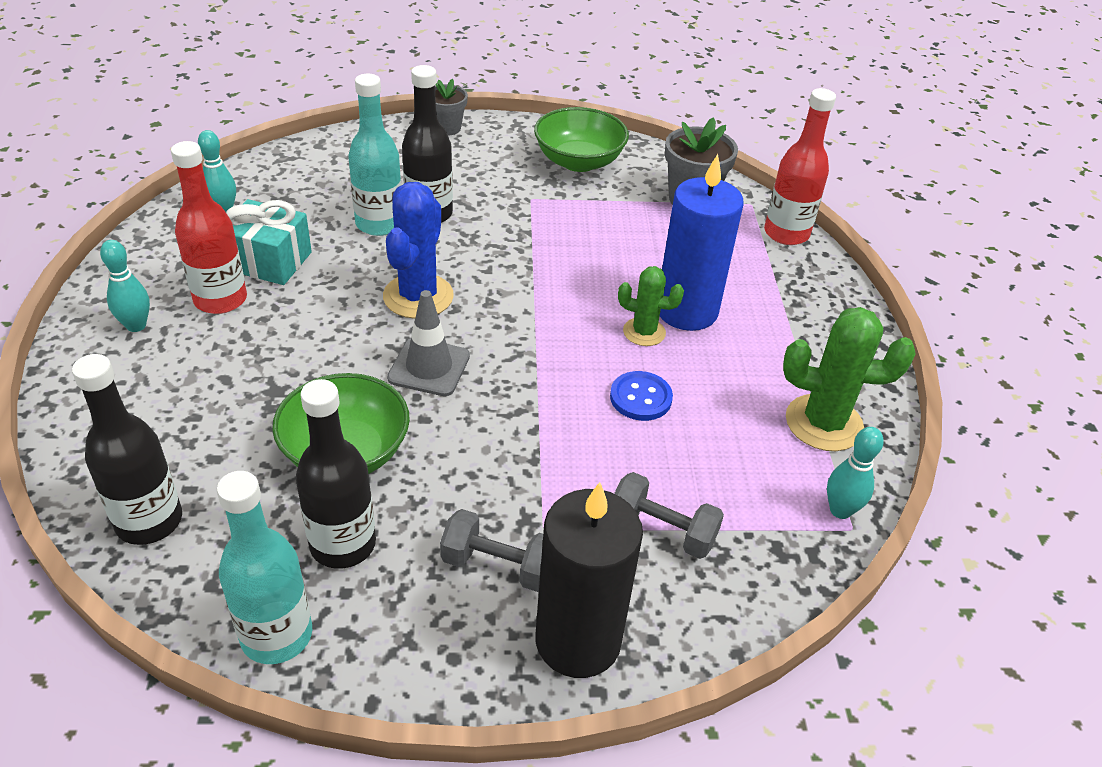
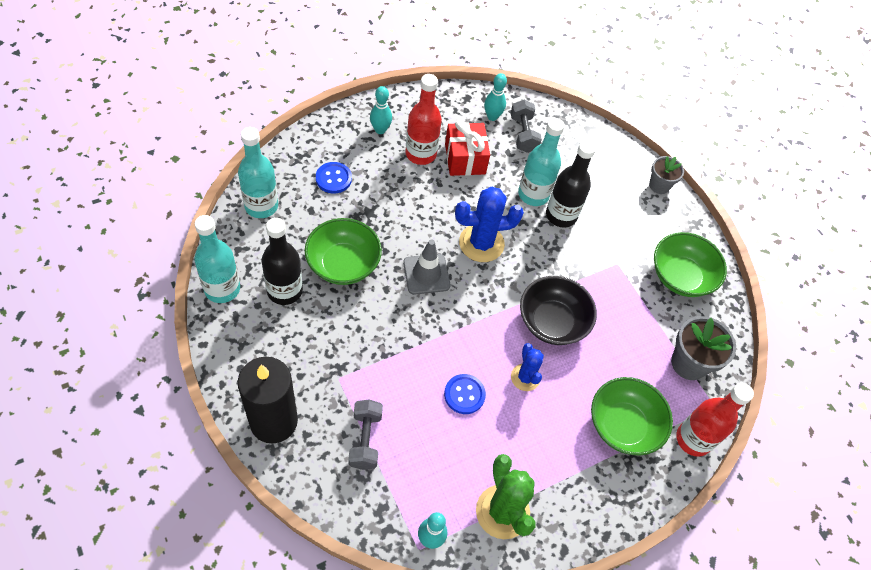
camera: 60 degrees right, 15 degrees up
(149, 521) = (261, 206): black bottle -> turquoise bottle
(177, 409) = (333, 178): none -> blue button
(269, 261) = (465, 159): turquoise gift -> red gift
(498, 565) = (303, 366): grey dumbbell -> grey dumbbell (523, 134)
(578, 279) = (552, 322): none -> black bowl
(644, 332) = (525, 377): green cactus -> blue cactus
(686, 311) = (562, 396): blue candle -> none
(747, 277) = (623, 425): none -> green bowl

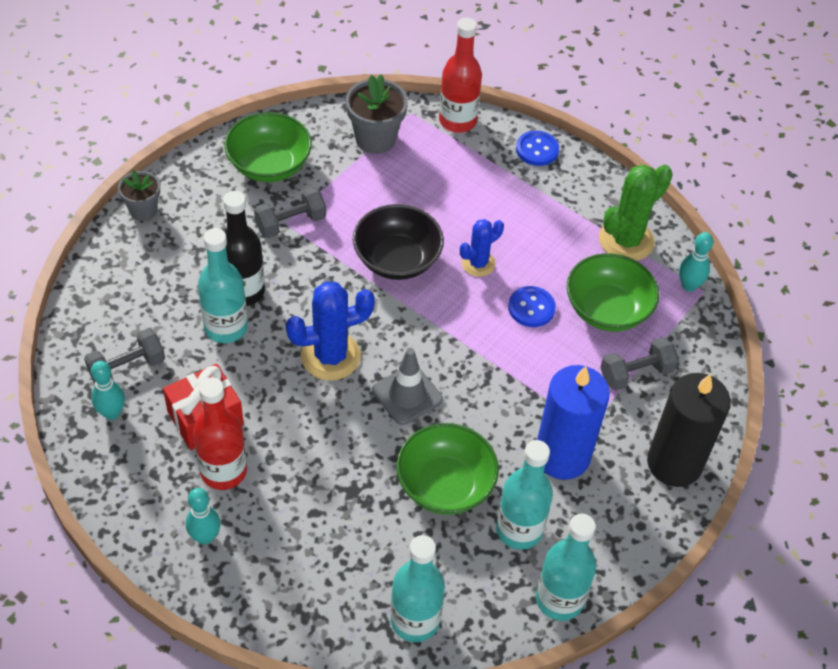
camera: 110 degrees left, 5 degrees down
(284, 291) = (519, 530): black bottle -> turquoise bottle
(324, 347) = (562, 456): none -> blue candle
(333, 178) = (322, 555): blue button -> blue button (537, 149)
(481, 243) = (330, 356): blue cactus -> blue cactus turned 75 degrees counterclockwise
(615, 267) = (290, 223): none -> grey dumbbell
(623, 425) = (478, 174): green bowl -> green bowl (607, 309)

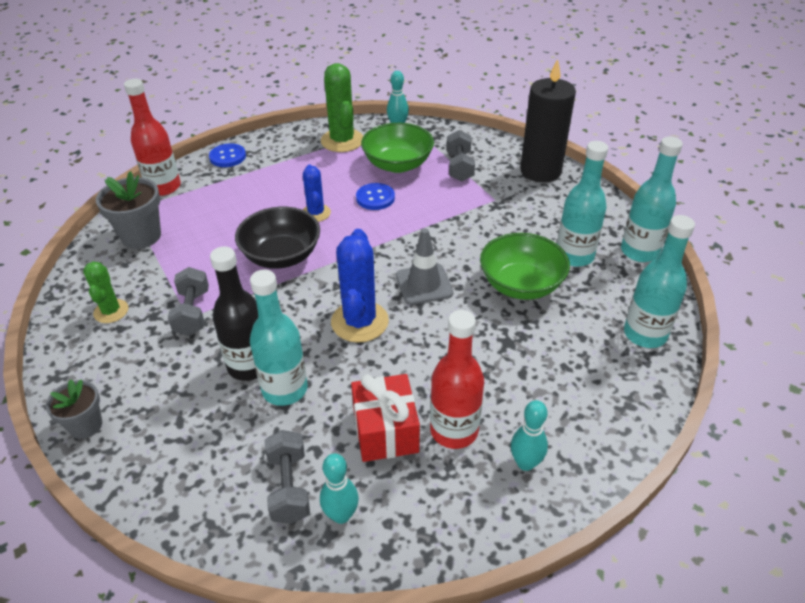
camera: 65 degrees left, 10 degrees down
(269, 165) = (111, 311): green bowl -> green cactus
(562, 456) = (516, 218): blue candle -> none

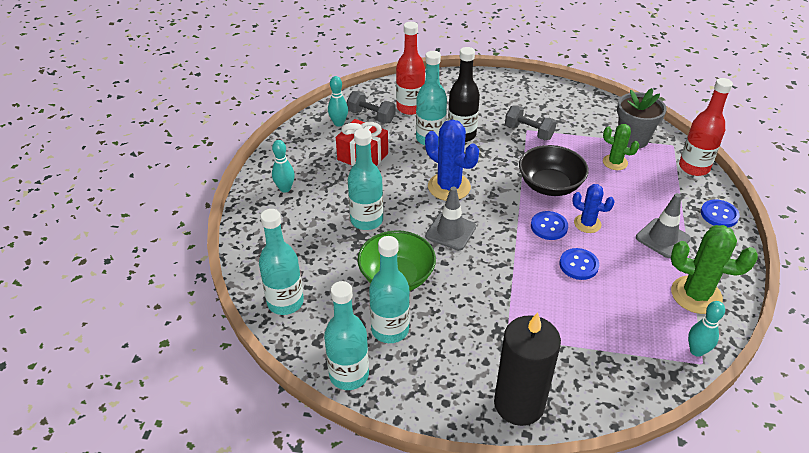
camera: 130 degrees right, 0 degrees up
(86, 425) = (479, 79): grey flower pot -> none
(111, 311) = (561, 107): green cactus -> green cactus (615, 162)
(291, 172) = (662, 238): none -> grey traffic cone
(345, 231) = (549, 226): none -> blue button
(397, 164) = (620, 308): green bowl -> none
(454, 430) = (333, 178): red bottle -> red bottle (410, 108)
(459, 167) = (579, 348): grey dumbbell -> none
(482, 351) = (366, 220): none -> turquoise bottle

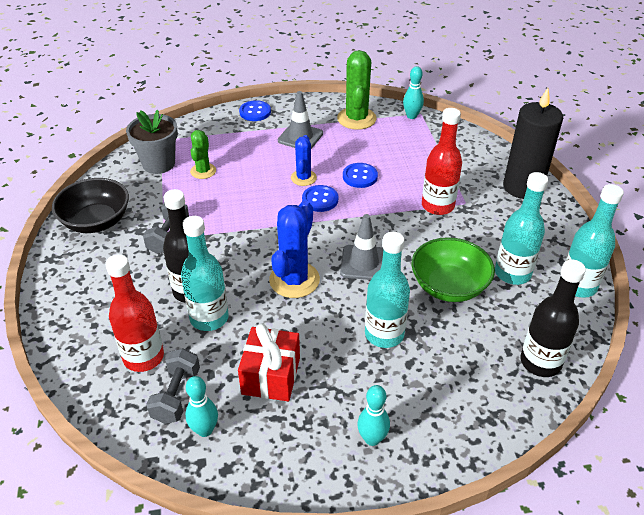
camera: 110 degrees left, 0 degrees up
(285, 302) = (540, 362): turquoise bottle -> black bottle
(550, 185) = (258, 207): black bowl -> black bowl (96, 221)
(694, 167) = (193, 127): red bottle -> red bottle (437, 206)

